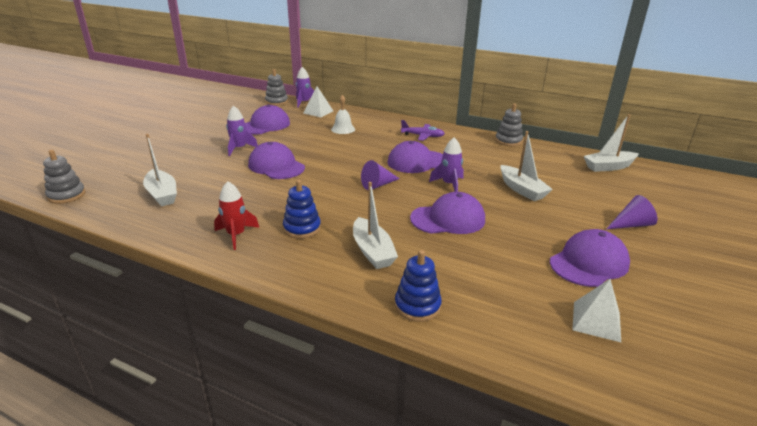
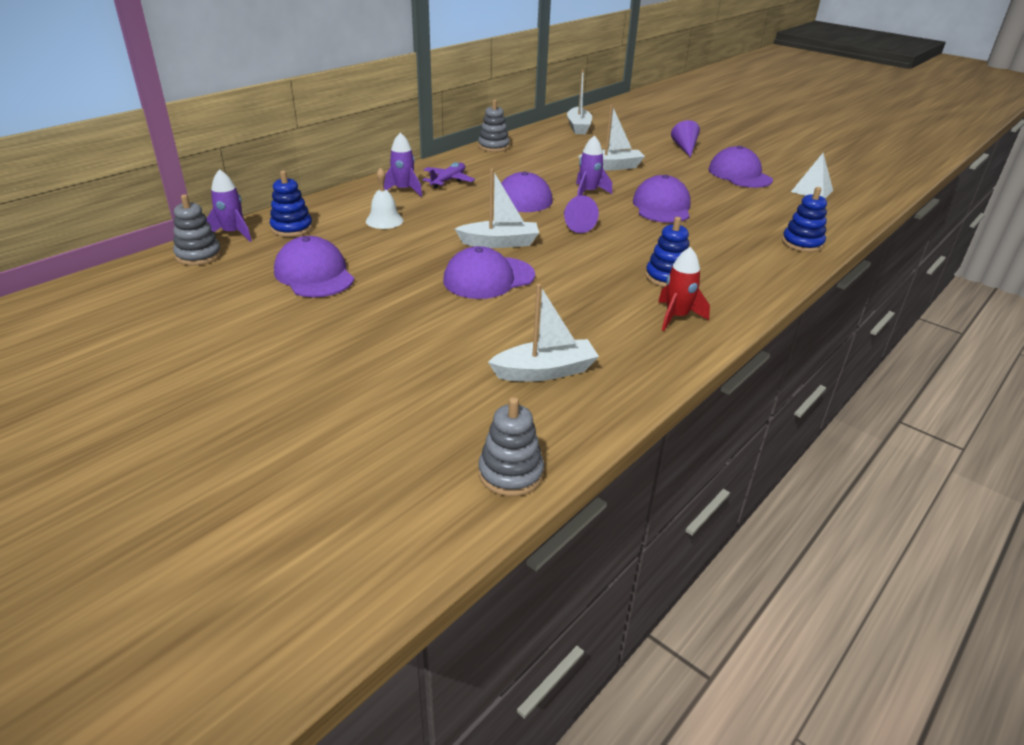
camera: 75 degrees left, 5 degrees up
(239, 149) = (403, 302): purple rocket -> purple rocket (403, 190)
(318, 112) = (292, 228): white pyramid -> blue stacking toy
(372, 251) = (717, 248): white boat -> white boat (499, 243)

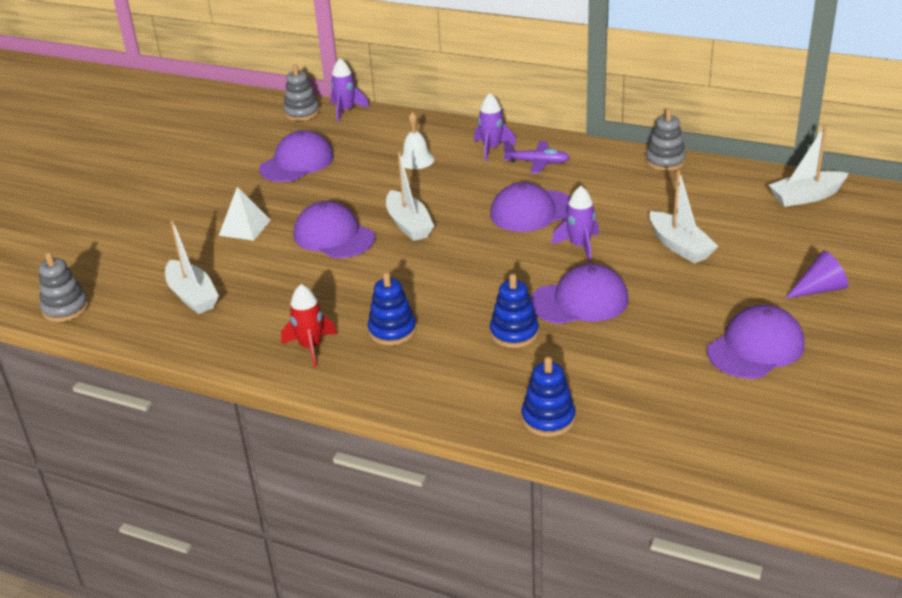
camera: 75 degrees right, 0 degrees up
(292, 228) = (371, 128): blue stacking toy -> blue stacking toy (514, 333)
(575, 225) = (481, 256): purple cone -> none
(812, 191) = (753, 419): white pyramid -> white pyramid (244, 227)

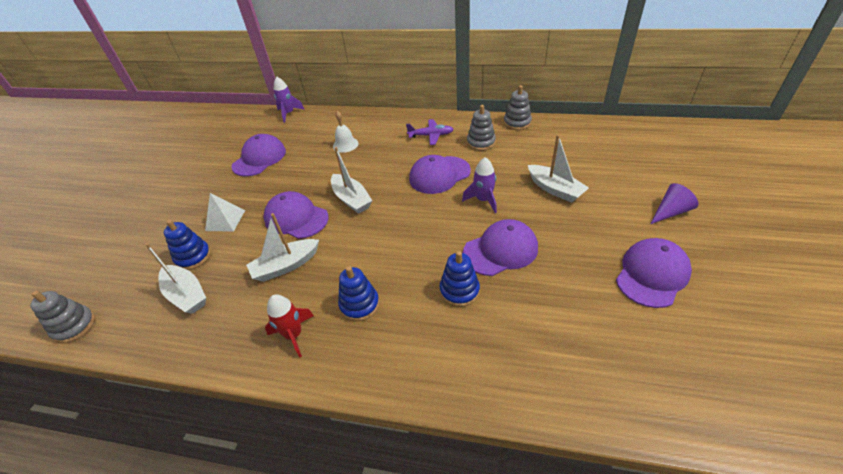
camera: 10 degrees left, 10 degrees up
(302, 113) = (258, 119): grey stacking toy -> grey stacking toy (481, 142)
(492, 149) = (396, 129): purple rocket -> none
(548, 419) = (517, 382): blue stacking toy -> blue stacking toy (193, 257)
(806, 196) = (622, 137): white boat -> white boat (286, 266)

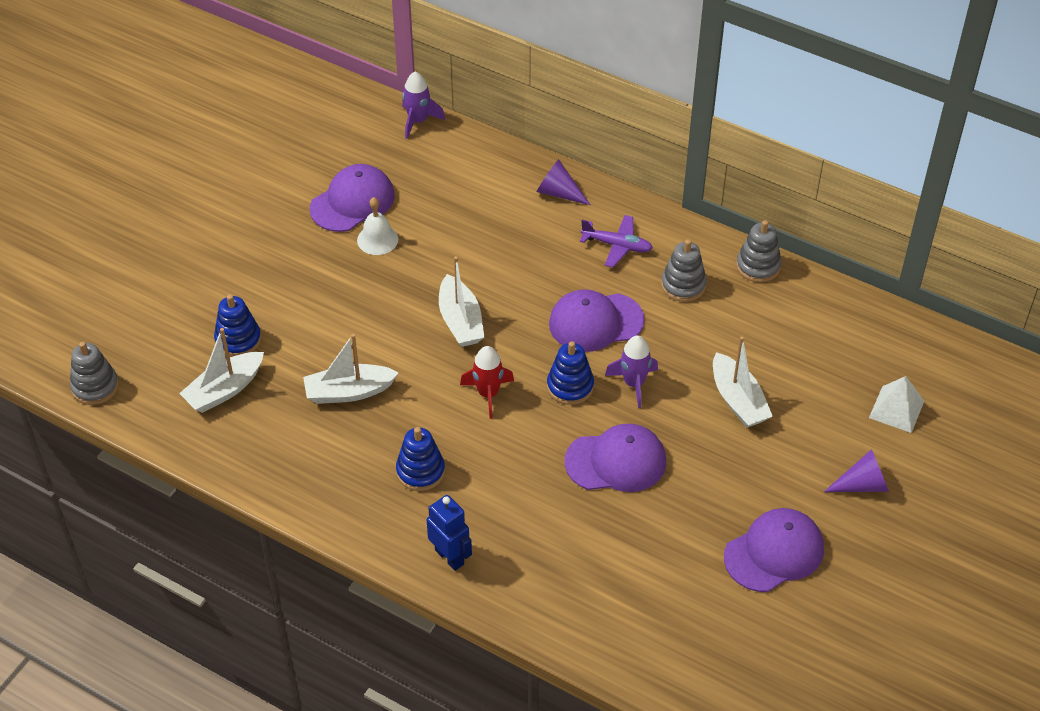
camera: 15 degrees right, 5 degrees up
(186, 295) = (224, 390): white boat -> white boat turned 75 degrees clockwise
(225, 220) = (286, 297): white pyramid -> white pyramid (896, 409)
(294, 335) = (337, 481): red rocket -> red rocket (488, 394)
(296, 218) = (379, 326): purple cap -> none
(345, 145) = (484, 219): white bell -> white bell (377, 239)
(384, 122) = (558, 193): none -> purple cone
(410, 367) = (450, 557): none -> blue robot
(459, 291) = (541, 494): blue stacking toy -> blue stacking toy (570, 386)

